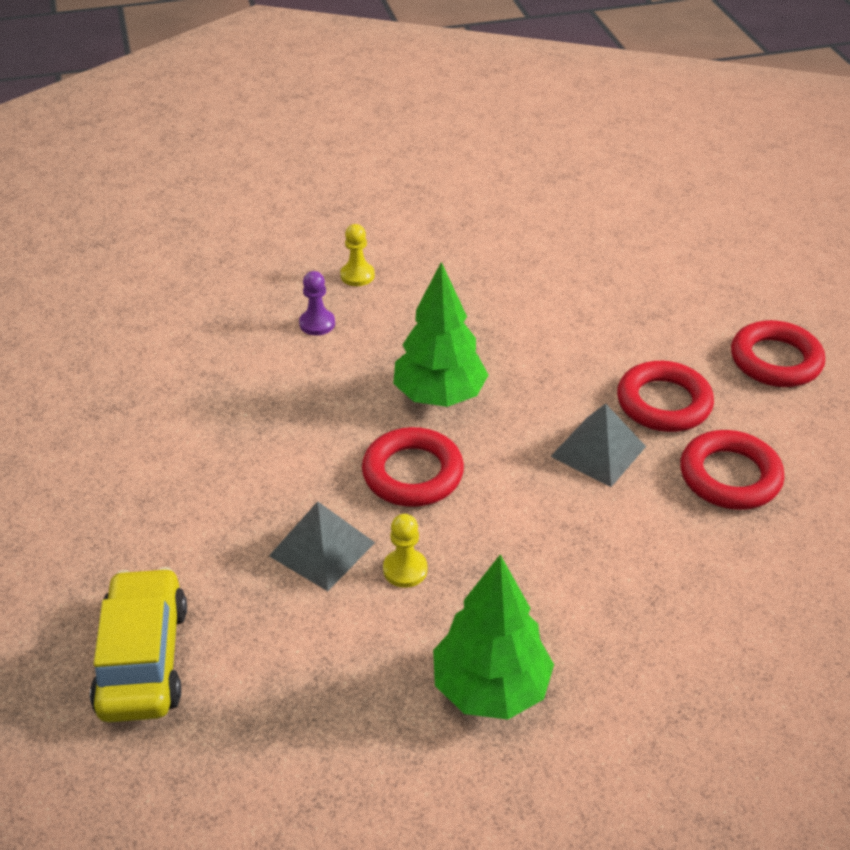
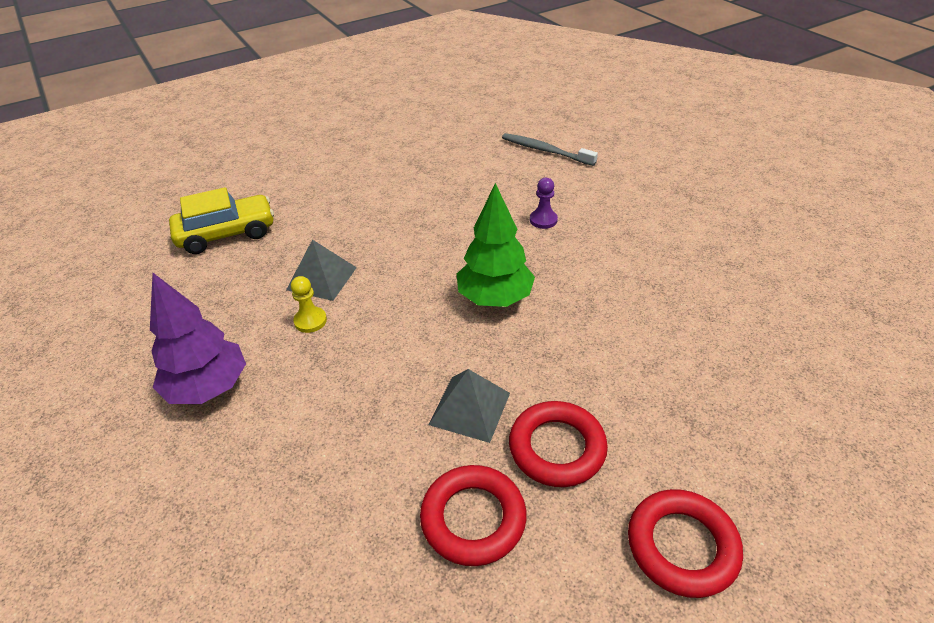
camera: 75 degrees right, 0 degrees up
(168, 283) = (546, 151): none -> grey toothbrush
(357, 275) = (612, 224): yellow pawn -> none
(412, 473) = (405, 303): red ring -> none
(490, 688) = (208, 388): green tree -> purple tree

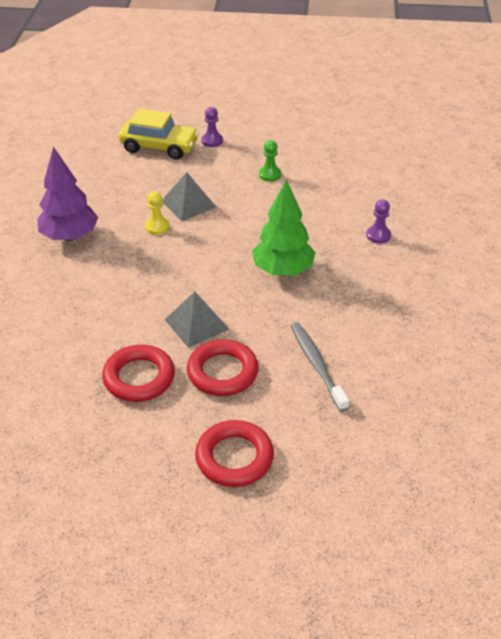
camera: 35 degrees right, 0 degrees up
(282, 203) = (212, 141): none -> purple pawn
(379, 210) = (270, 175): none -> green pawn
(546, 151) = (444, 184): grey toothbrush -> grey toothbrush (317, 365)

